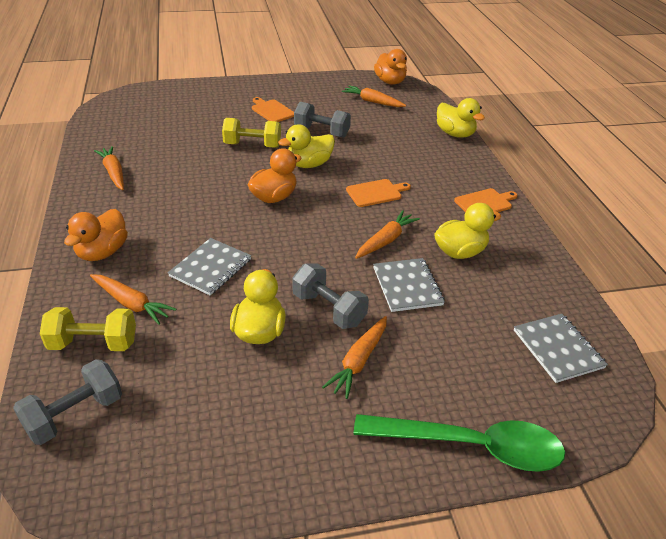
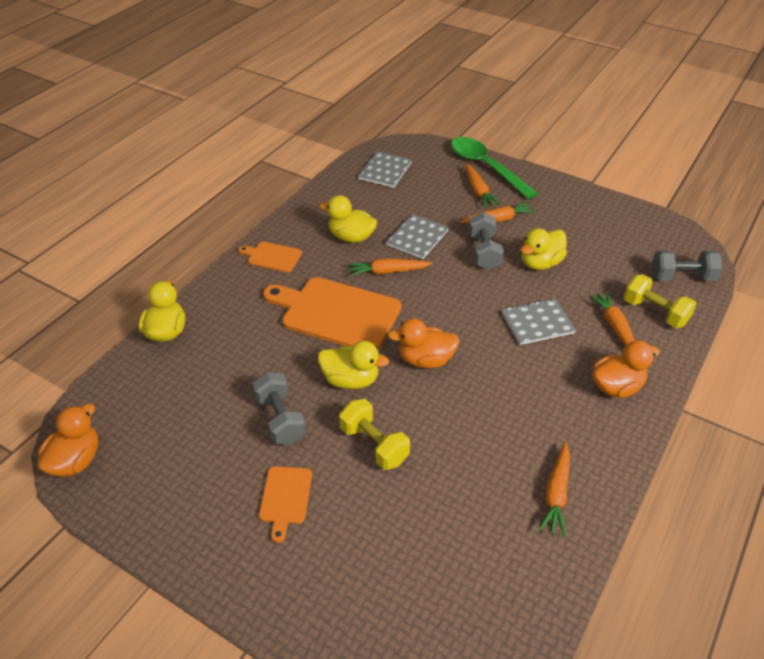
camera: 135 degrees left, 5 degrees up
(372, 102) = (157, 434): orange carrot -> orange carrot (478, 191)
(376, 193) = (336, 313): orange cutting board -> orange cutting board, size x2.05

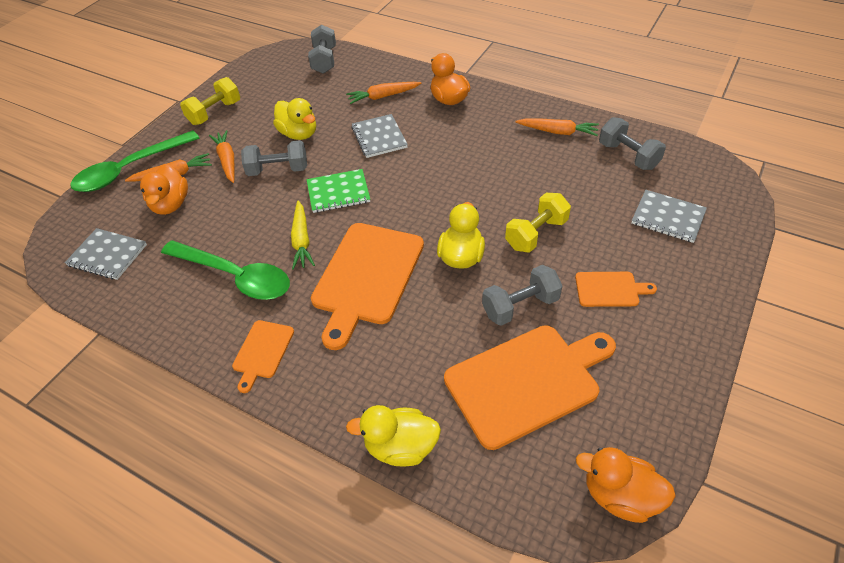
camera: 90 degrees left, 5 degrees up
(197, 414) = (527, 382): none -> orange cutting board
(351, 237) = (236, 277): yellow duck -> green spoon
(387, 272) = (302, 240): orange carrot -> yellow carrot
(417, 238) = (247, 219): grey notebook -> grey notebook (668, 217)
(425, 360) = (430, 205): orange duck -> orange duck (171, 204)
(449, 293) = (338, 192): none -> green notebook
(507, 568) = (628, 156): none -> grey dumbbell
(655, 312) = (366, 76): yellow dumbbell -> yellow dumbbell (215, 113)

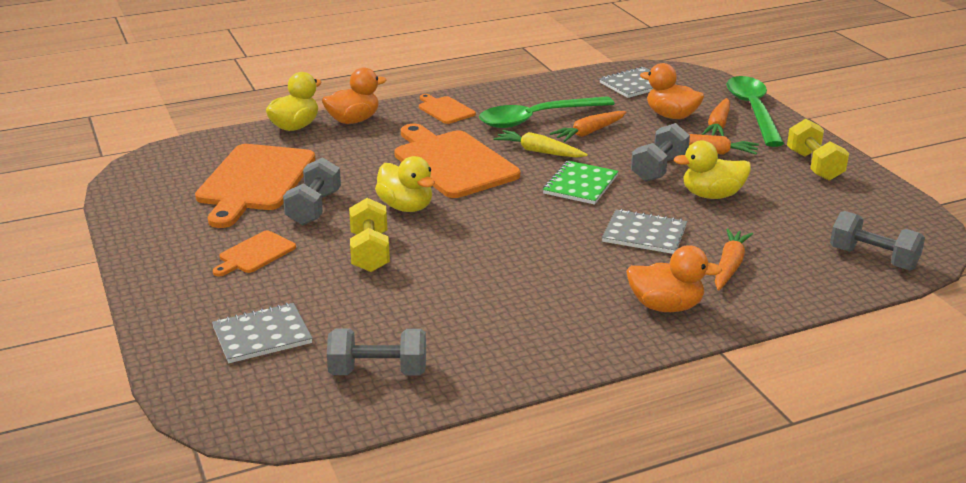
camera: 125 degrees right, 20 degrees down
(557, 132) = (492, 348): orange carrot -> orange carrot (589, 132)
(620, 496) = (136, 174): orange duck -> orange duck (353, 120)

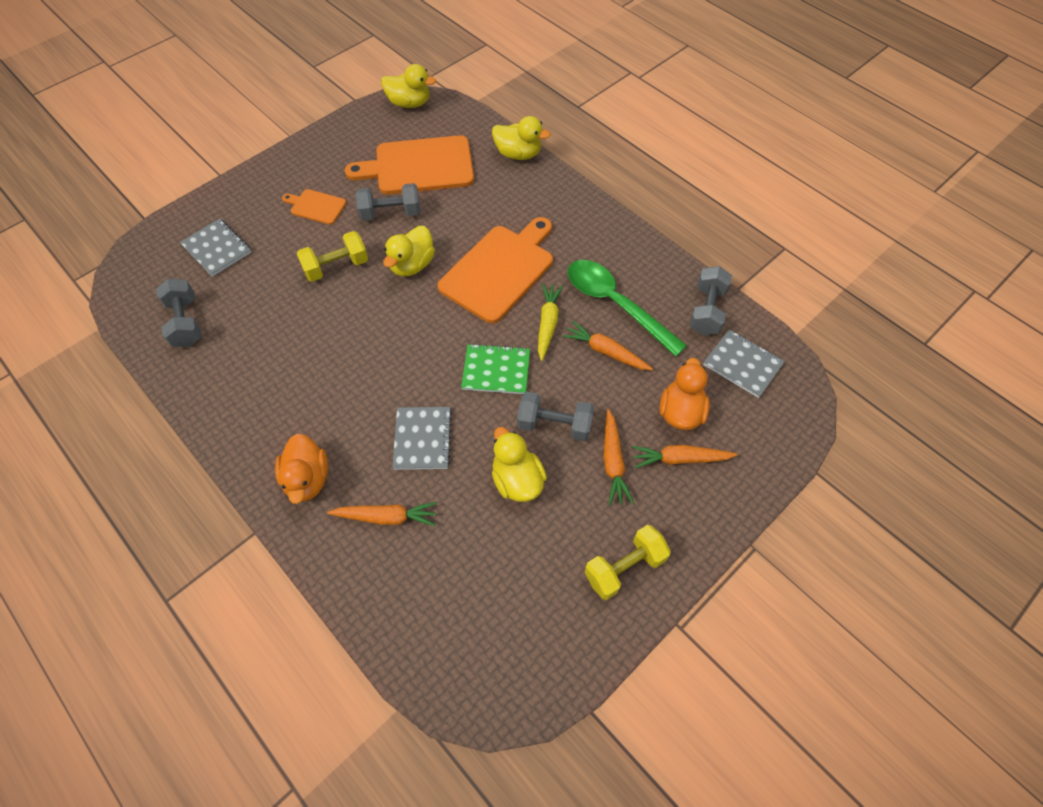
camera: 70 degrees right, 30 degrees up
(138, 171) = (409, 103): none -> yellow duck
(353, 120) = (547, 183): orange duck -> none
(445, 109) = (599, 234): orange cutting board -> none
(753, 110) = (736, 487): green spoon -> none
(873, 259) = (438, 645): grey dumbbell -> grey dumbbell (706, 311)

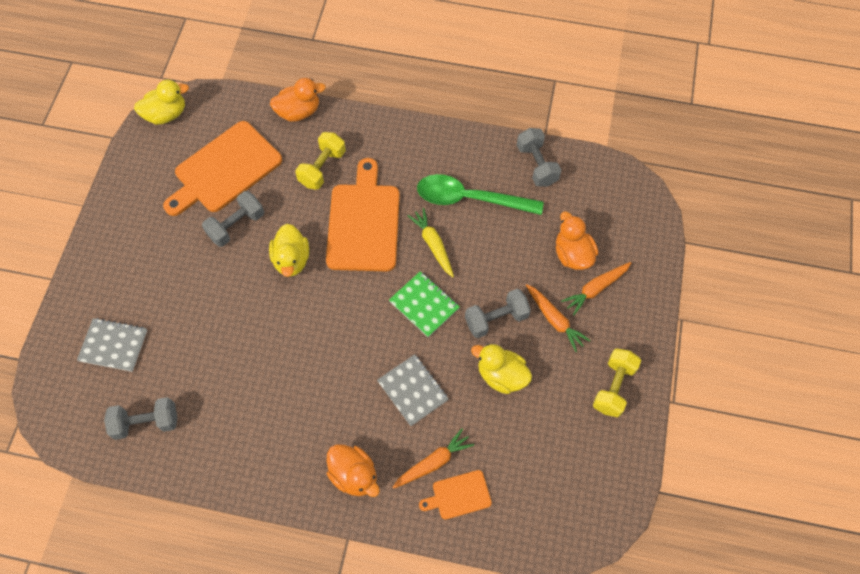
camera: 35 degrees left, 5 degrees up
(186, 323) = (146, 423): grey dumbbell -> grey dumbbell turned 45 degrees counterclockwise
(316, 206) = (167, 257): orange cutting board -> orange cutting board (458, 495)
(336, 267) = (231, 299): yellow dumbbell -> yellow dumbbell (322, 168)
(496, 370) = (424, 305): green notebook -> green notebook turned 75 degrees clockwise
(518, 154) = (299, 112): yellow duck -> orange duck
(606, 351) = (490, 241): orange carrot -> none
(742, 364) = (588, 192): grey notebook -> none

